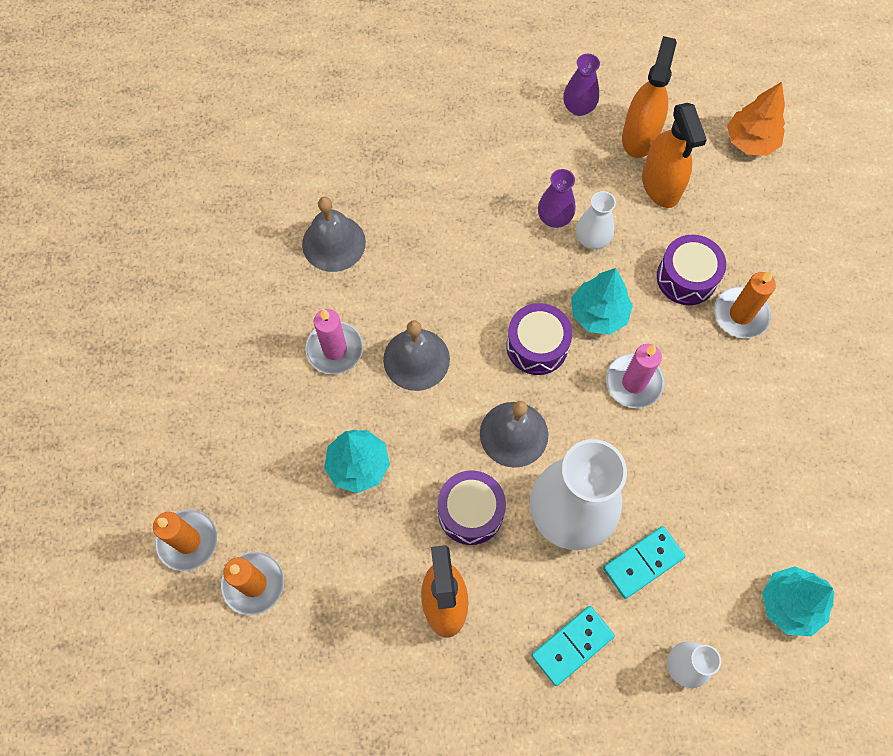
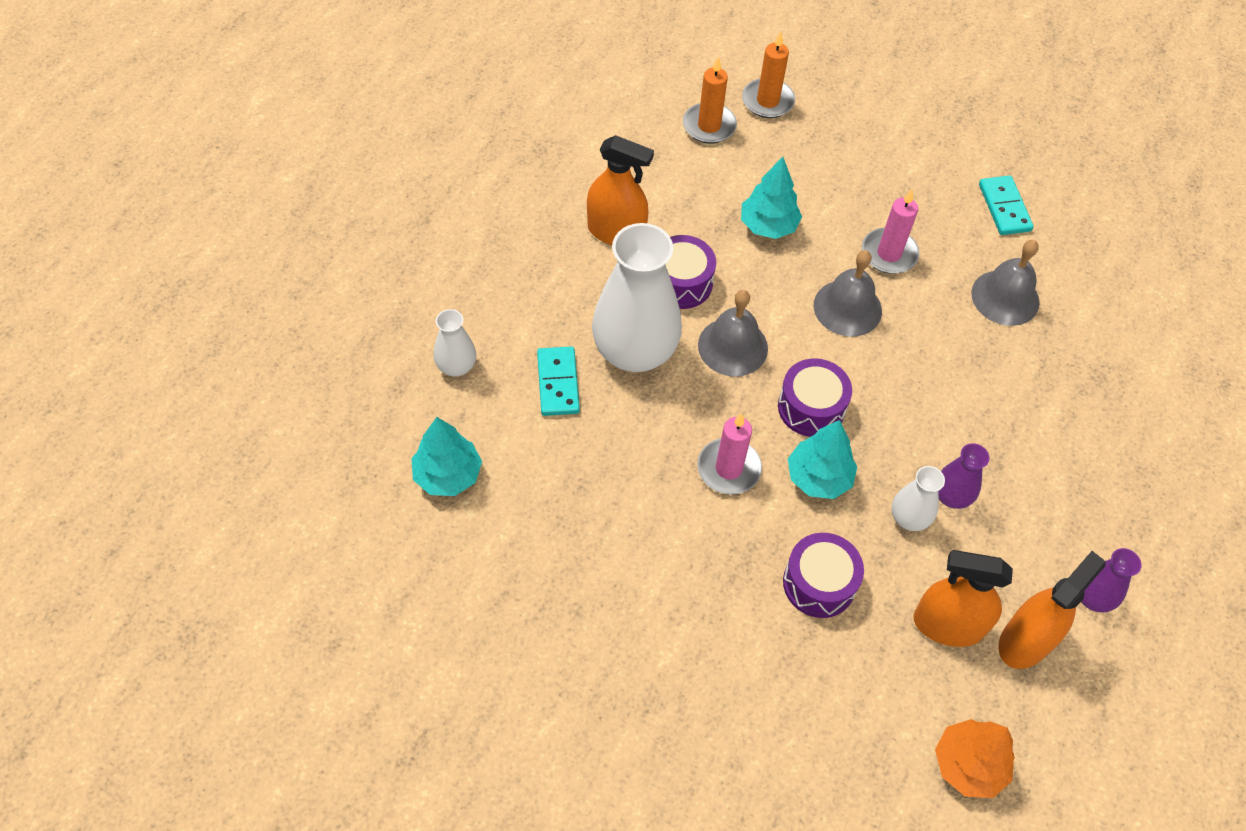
camera: 115 degrees right, 10 degrees down
(572, 646) = (526, 298): turquoise domino -> turquoise domino (1004, 207)
(639, 136) = (1025, 640): orange spray bottle -> orange spray bottle turned 90 degrees counterclockwise
(741, 314) = (749, 611): orange candle -> none

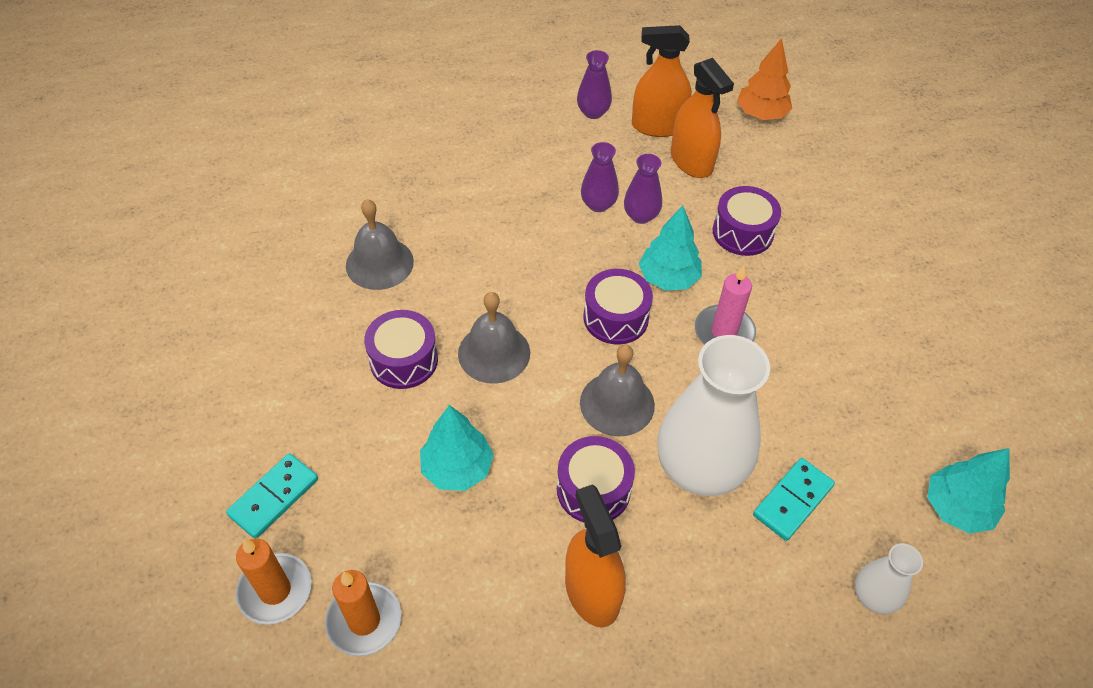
camera: 130 degrees left, 5 degrees down
(889, 253) = (404, 360): pink candle -> purple drum
(909, 518) = (641, 216): white vase -> purple vase
(1004, 207) = (270, 313): turquoise domino -> turquoise domino (274, 497)

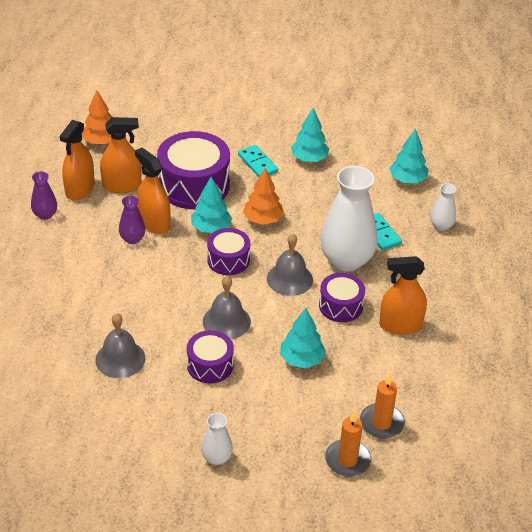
camera: 70 degrees left, 10 degrees down
(240, 420) = (216, 458): none -> white vase
(274, 497) = (284, 450): turquoise domino -> turquoise domino (257, 163)
(641, 216) = (154, 223): purple vase -> orange spray bottle
(724, 332) = (263, 219): pink candle -> orange tree
(742, 232) = (194, 185): purple drum -> purple drum, size x1.78
(901, 350) = (309, 159): none -> turquoise tree

